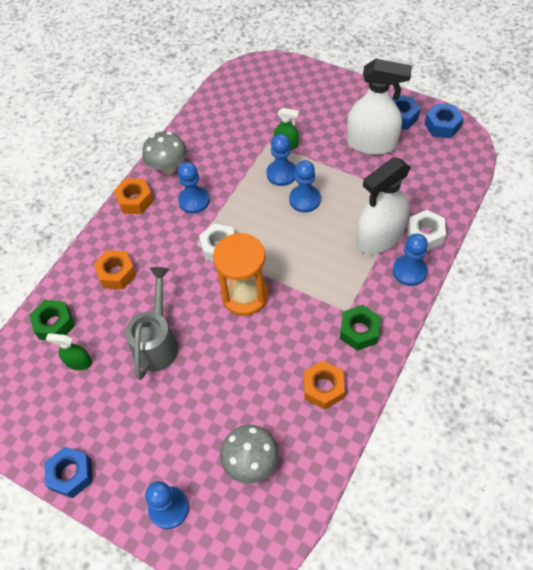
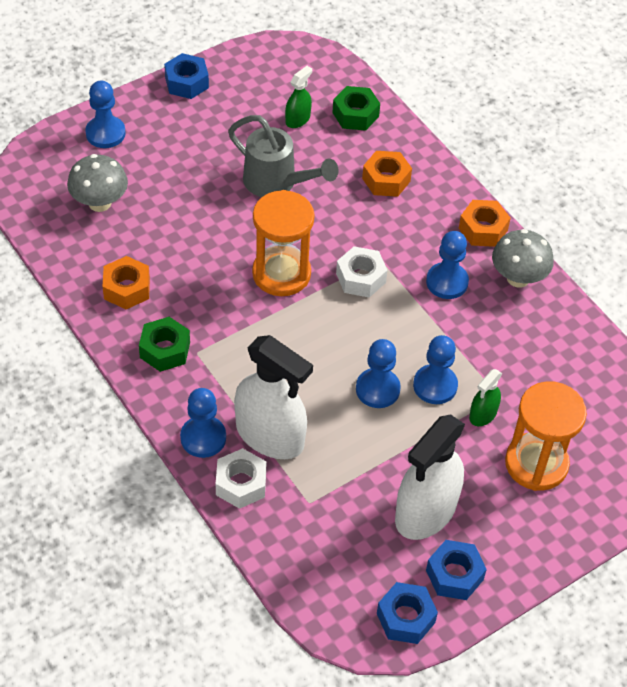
camera: 110 degrees right, 5 degrees down
(303, 111) = (536, 464): none -> orange hourglass
(379, 237) = (270, 435): white spray bottle -> white spray bottle turned 135 degrees clockwise

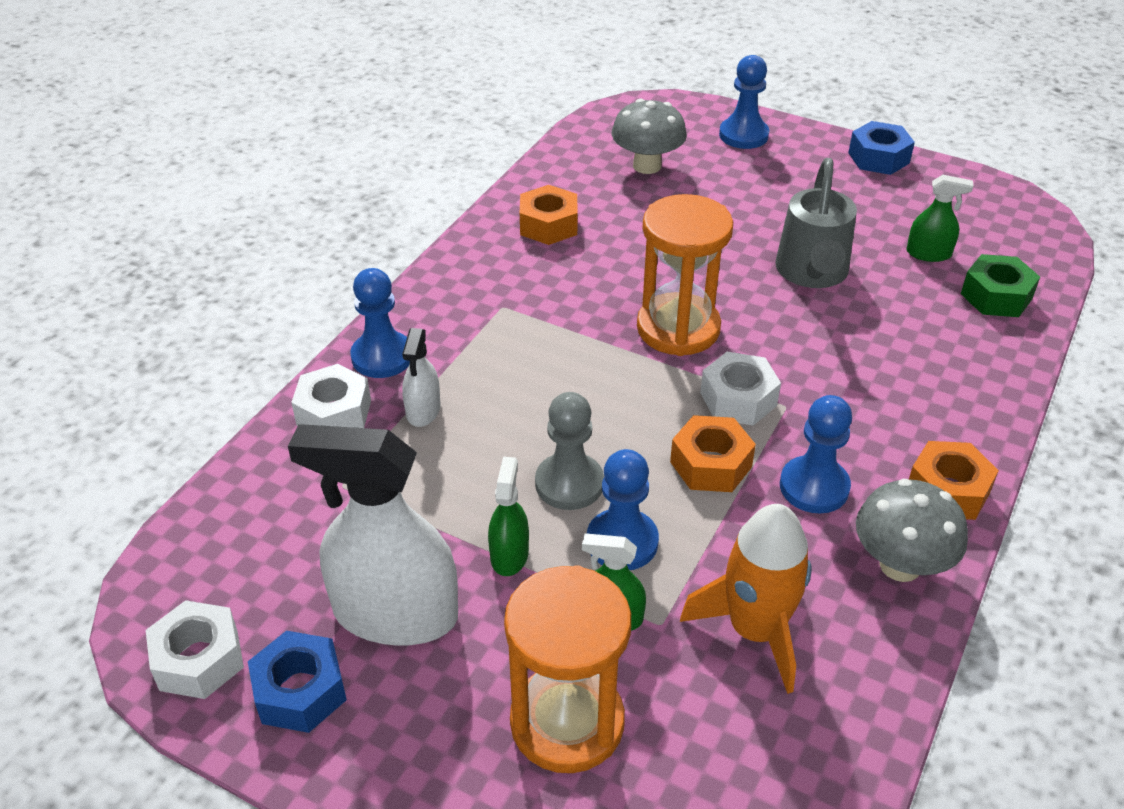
camera: 65 degrees right, 10 degrees down
(165, 350) = (486, 282): green nut -> none
(270, 435) = (423, 410): white spray bottle -> white spray bottle, size x0.48
(377, 389) = (569, 483): blue pawn -> grey pawn
(386, 180) = (923, 362): orange nut -> orange nut (711, 464)
(405, 618) = (199, 659): blue nut -> white nut
(414, 441) = (509, 555): none -> green spray bottle
(524, 359) = (754, 630): none -> orange rocket

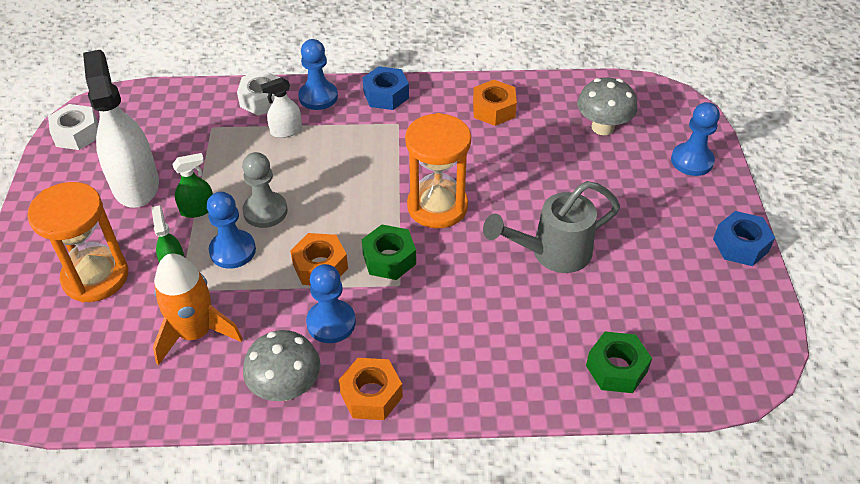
camera: 60 degrees right, 5 degrees up
(300, 691) = (73, 174): blue nut -> blue nut (386, 95)
(738, 399) = (389, 259): white nut -> green nut
(928, 253) = (636, 312): green spray bottle -> none

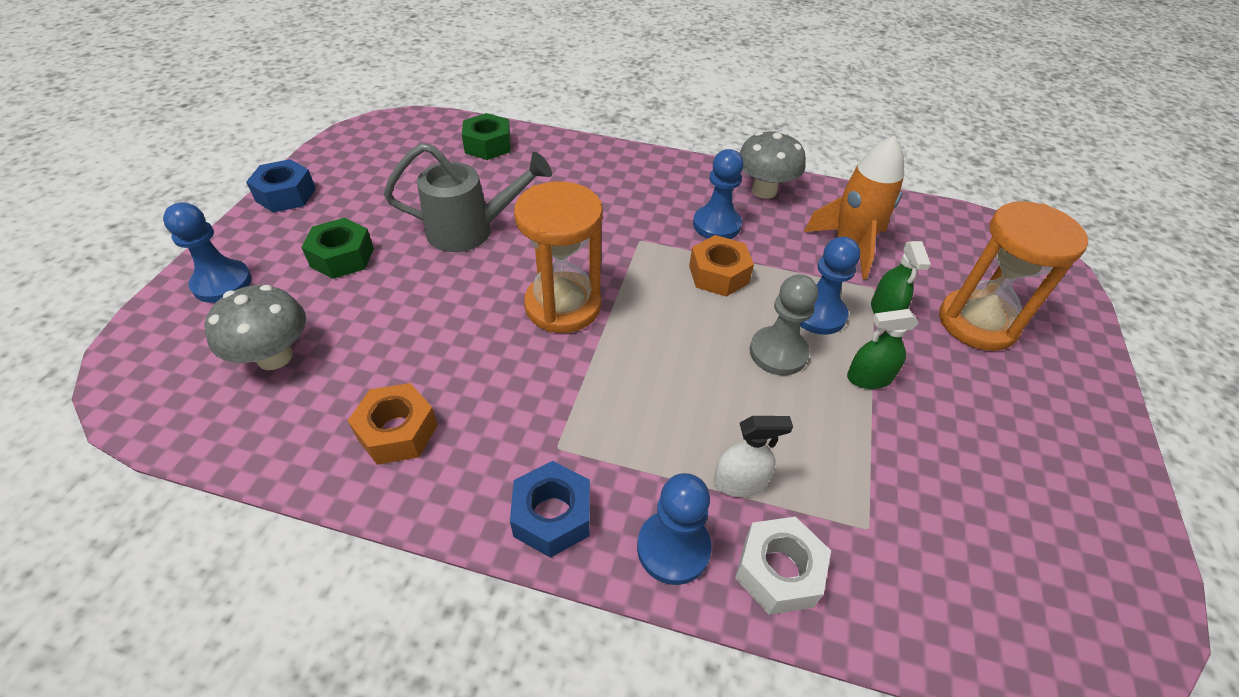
camera: 165 degrees left, 0 degrees up
(77, 134) = (1117, 581): white nut -> none
(135, 185) = (969, 440): white spray bottle -> none
(371, 395) = (693, 172): orange nut -> none
(389, 259) = (642, 264): green nut -> green nut (342, 257)

